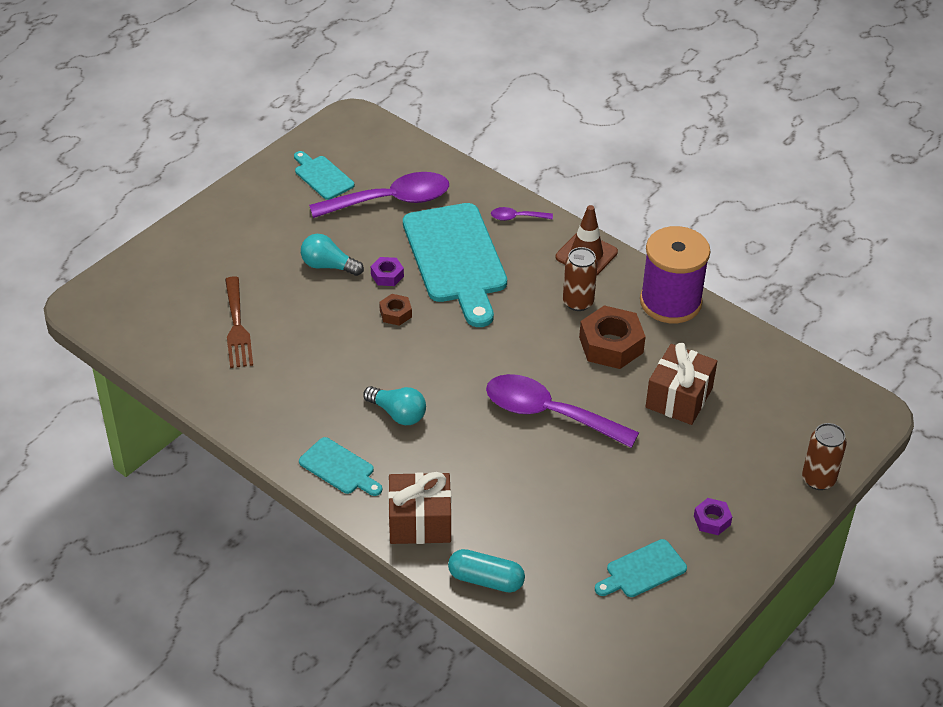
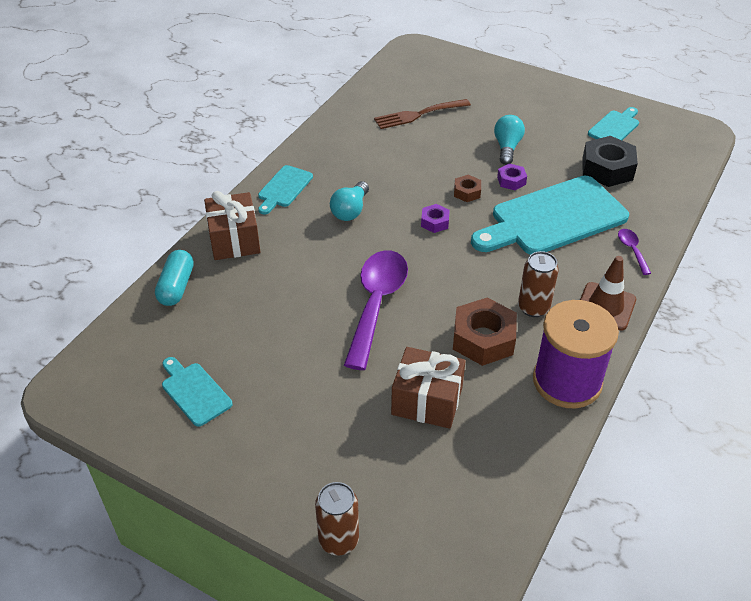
camera: 80 degrees right, 0 degrees up
(390, 201) = (607, 169): purple spoon -> black nut
(712, 520) = (264, 442): purple nut -> purple nut (435, 222)

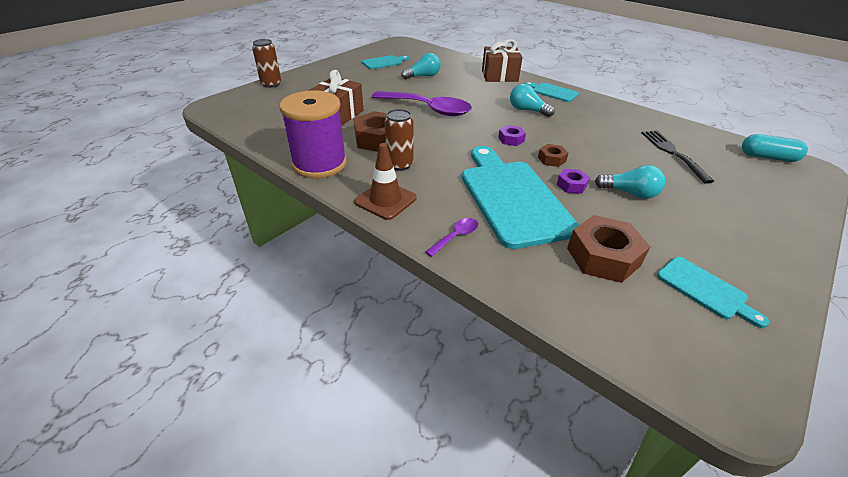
camera: 100 degrees right, 5 degrees down
(176, 286) = (462, 62): turquoise capsule -> turquoise capsule (767, 157)
(253, 327) = (423, 76): none -> turquoise light bulb
(418, 114) = (673, 153): brown fork -> black fork
(607, 169) = (603, 257): black nut -> brown nut
(632, 250) = (456, 237): purple spoon -> purple spoon turned 45 degrees counterclockwise

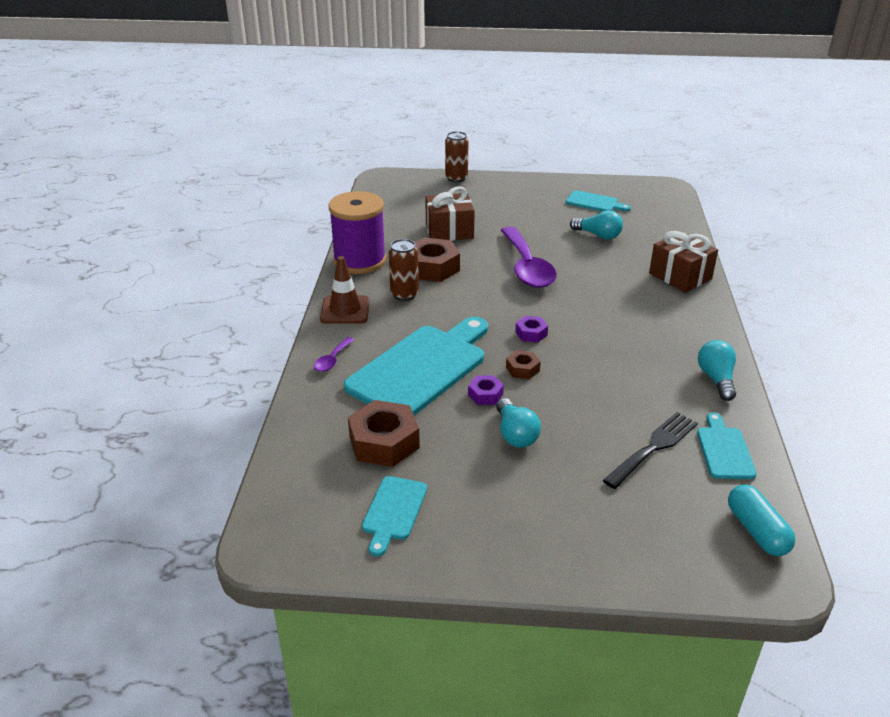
camera: 55 degrees right, 5 degrees down
(456, 237) = (332, 360): purple spoon -> purple spoon turned 105 degrees clockwise
(527, 110) = (614, 322): turquoise light bulb -> turquoise light bulb (716, 379)
(552, 92) = (694, 323): turquoise cutting board -> turquoise cutting board (724, 450)

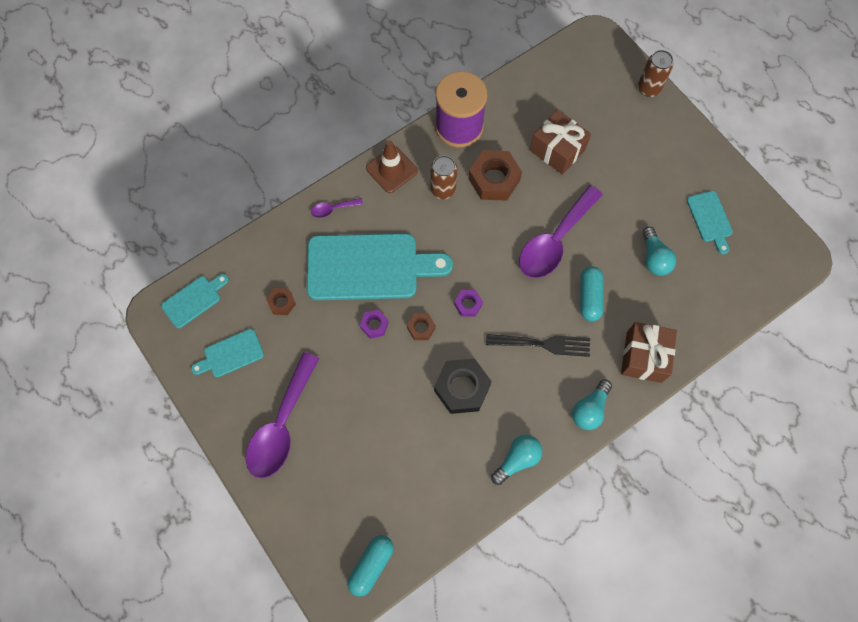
camera: 50 degrees right, 35 degrees up
(384, 442) = (282, 303): brown nut -> brown nut, size x0.52
(515, 434) = (349, 371): turquoise light bulb -> turquoise light bulb (589, 409)
(523, 515) = (281, 425): none -> purple spoon
(598, 275) = (589, 297): none -> turquoise capsule
(611, 375) = (462, 388): none -> black nut
(653, 448) = (404, 461): black fork -> black fork (543, 344)
(724, 450) = (437, 506): turquoise cutting board -> turquoise cutting board (194, 300)

